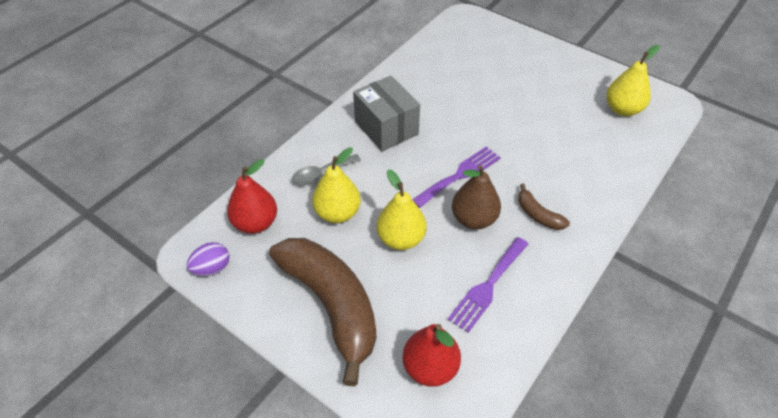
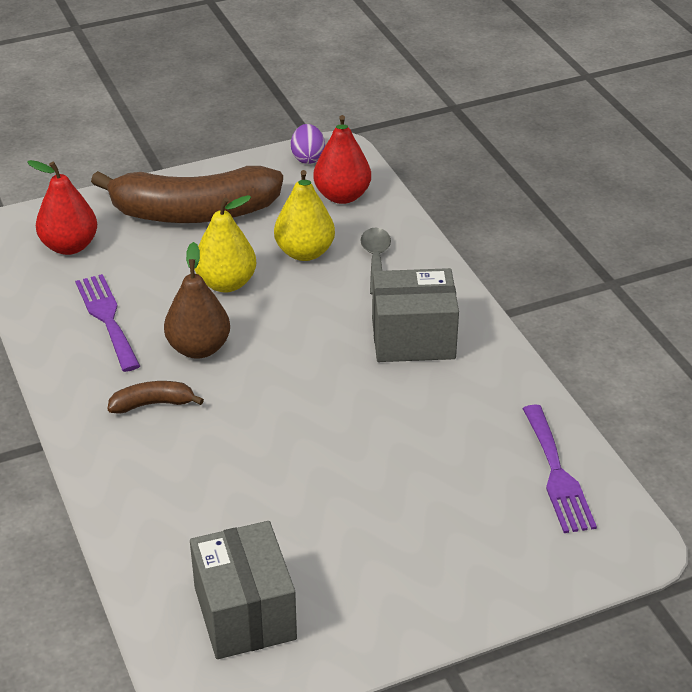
camera: 120 degrees right, 10 degrees down
(460, 175) = (274, 368): purple fork -> purple fork (557, 474)
(622, 109) = (245, 613): yellow pear -> grey box

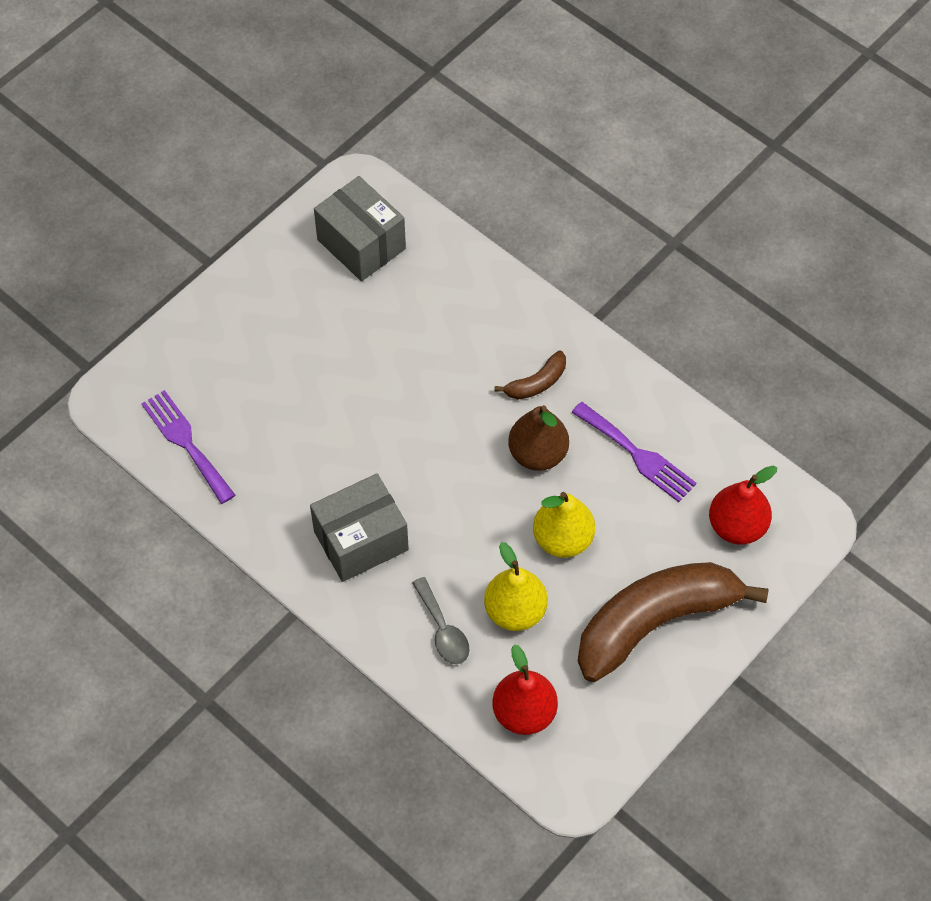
camera: 155 degrees right, 20 degrees up
(308, 158) = (594, 762): purple egg -> none

